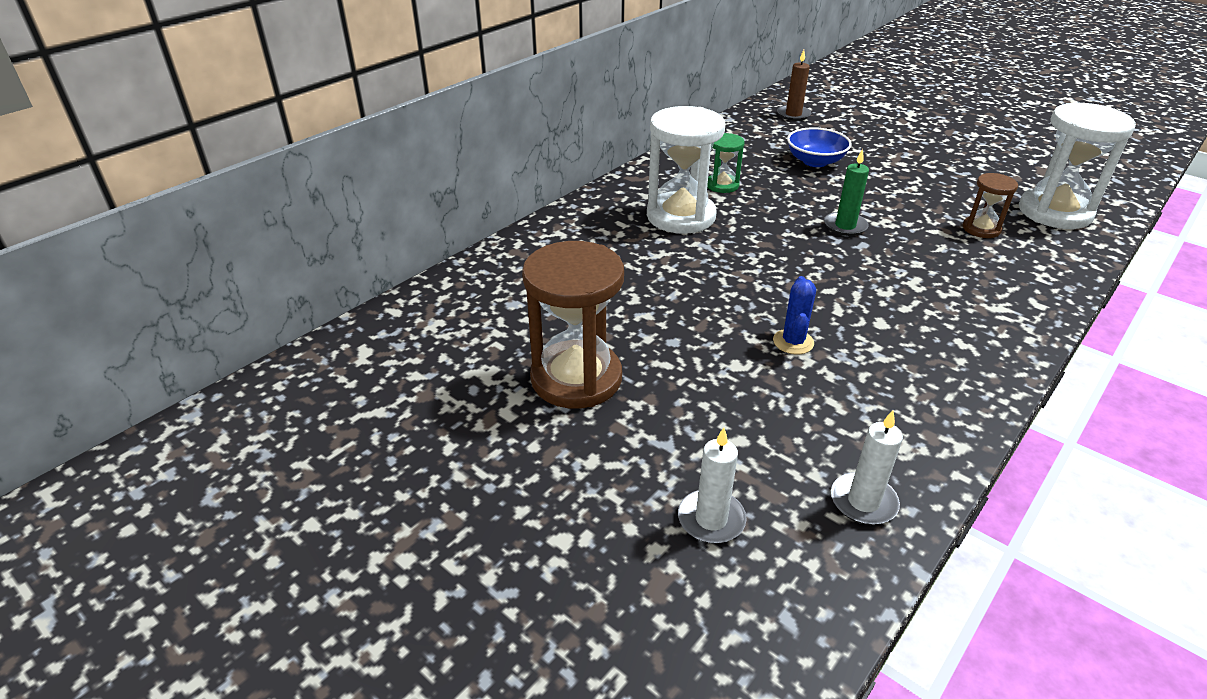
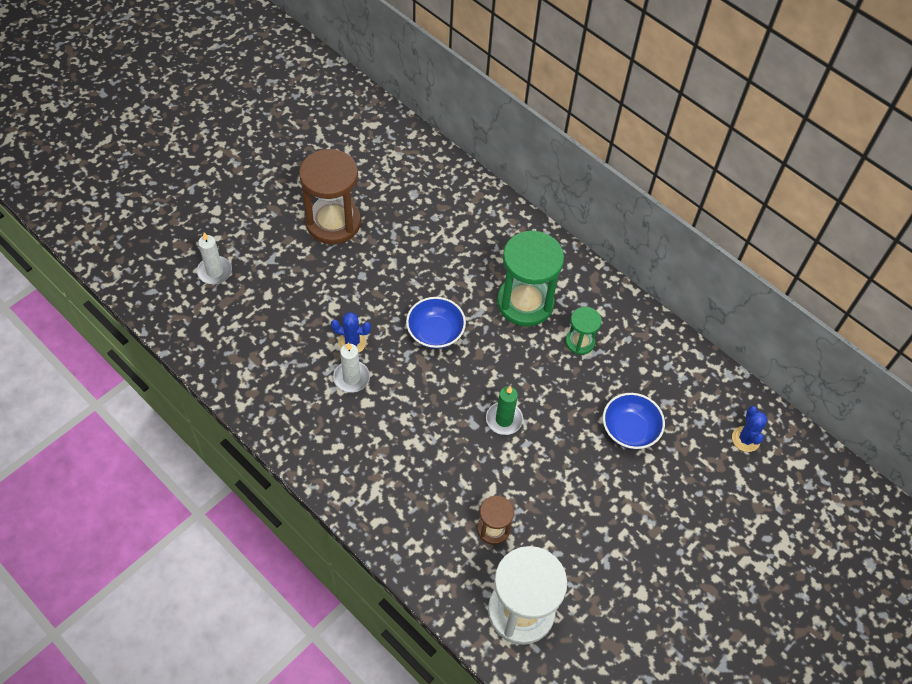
camera: 90 degrees right, 20 degrees up
(681, 216) = (525, 303): white hourglass -> green hourglass
(747, 275) = (435, 332): none -> blue bowl
(793, 115) = (745, 439): brown candle -> blue cactus
(863, 502) = (211, 342): white candle -> white candle (351, 378)

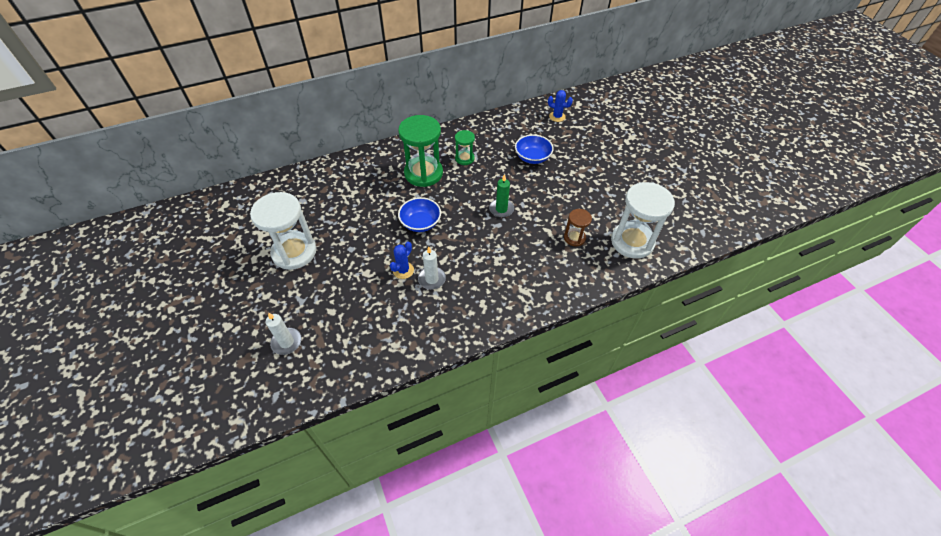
camera: 65 degrees left, 5 degrees down
(333, 222) = (294, 252): brown hourglass -> white hourglass

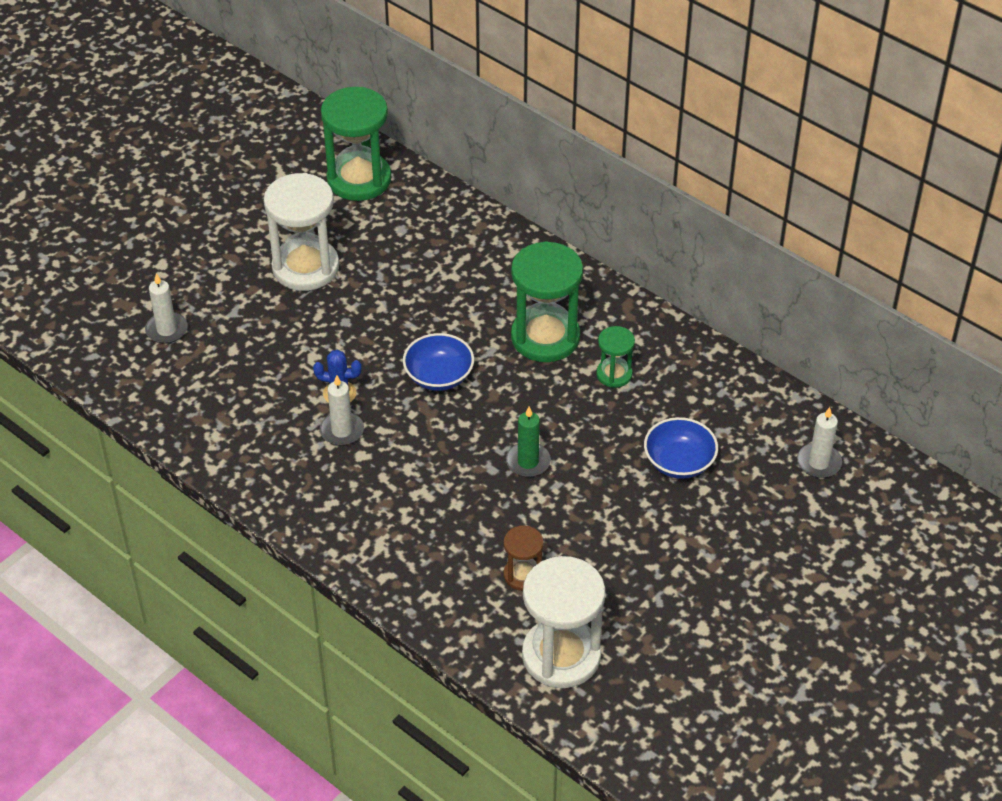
camera: 65 degrees right, 5 degrees down
(248, 204) = (359, 179): none -> green hourglass
(557, 116) = (818, 462): blue cactus -> white candle

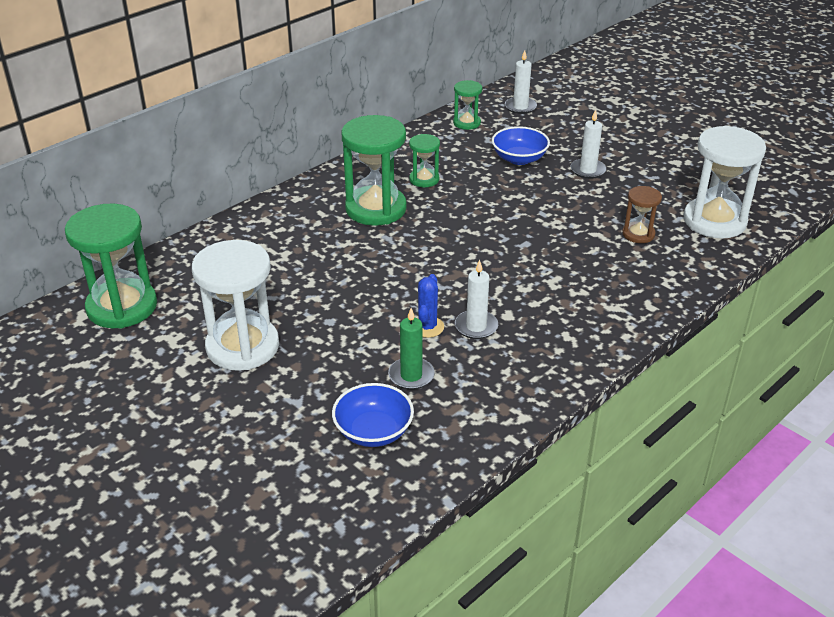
camera: 85 degrees left, 10 degrees down
(166, 330) = (310, 457): white candle -> white candle (588, 170)
(439, 376) = (413, 267): blue bowl -> blue bowl (373, 431)
(528, 462) = (517, 225): green candle -> green candle (411, 375)
(761, 408) = (467, 123): none -> green hourglass

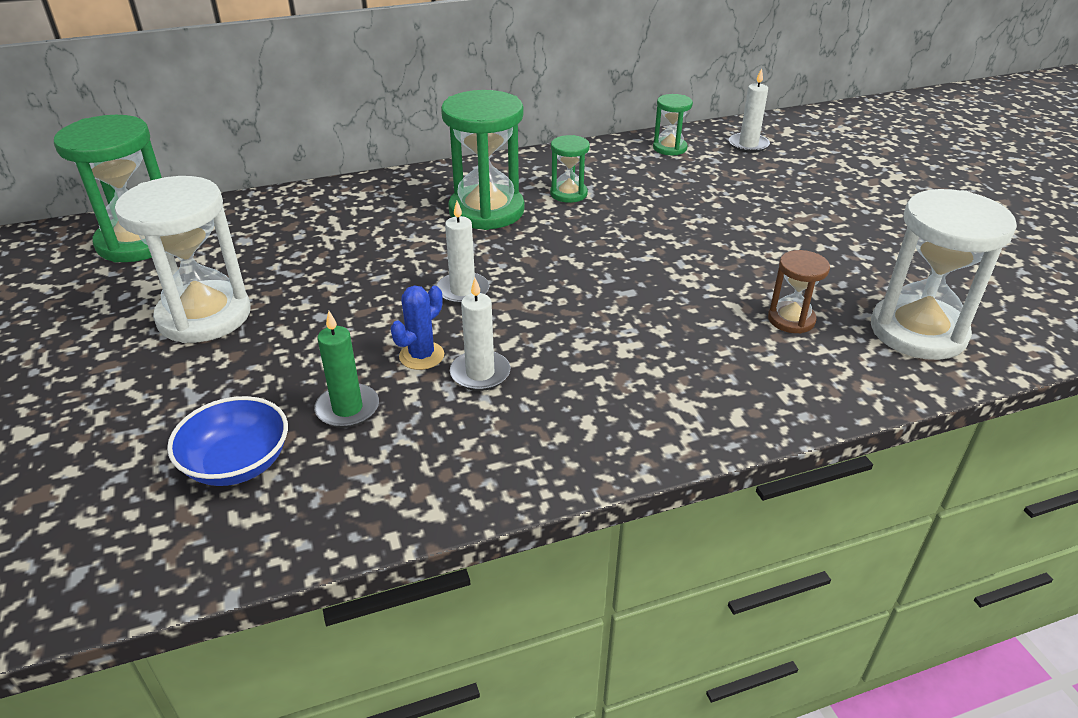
camera: 25 degrees right, 0 degrees up
(519, 159) = (701, 197): blue bowl -> none
(588, 170) = (780, 228): white candle -> white candle (463, 291)

